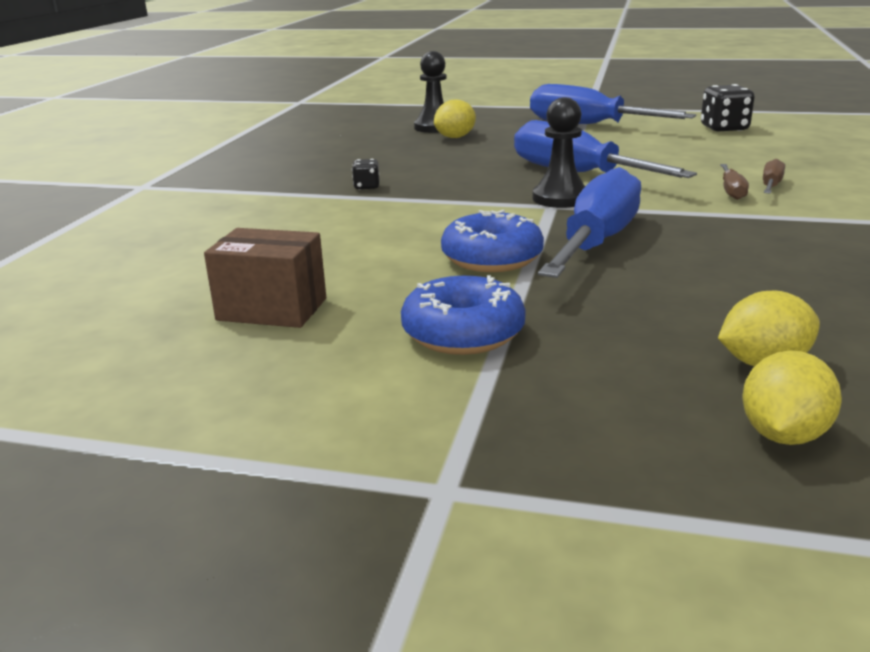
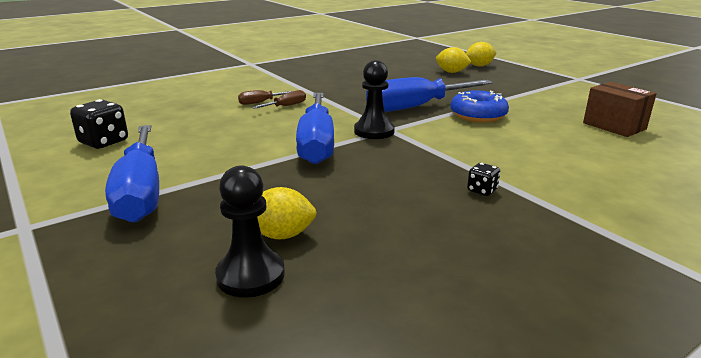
camera: 140 degrees left, 0 degrees up
(463, 333) = (533, 98): blue donut -> none

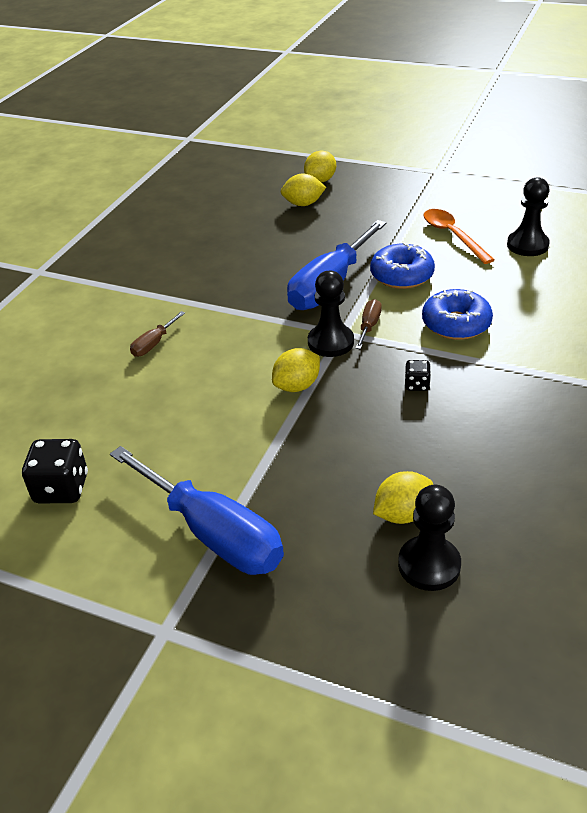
camera: 30 degrees left, 15 degrees up
(286, 106) = (191, 338): brown screwdriver -> brown screwdriver (369, 326)
(316, 144) = (297, 386): blue screwdriver -> yellow lemon
(482, 190) = (500, 383): black dice -> black dice (417, 385)
(488, 149) = (456, 324): none -> blue donut
(549, 107) = (452, 236): none -> orange spoon
(614, 126) = (527, 245): brown box -> black pawn

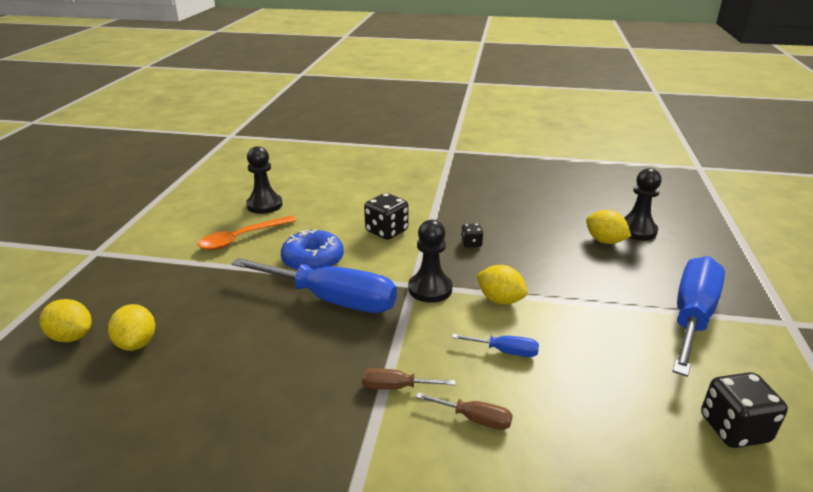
camera: 105 degrees left, 10 degrees down
(219, 374) = (505, 351): none -> blue screwdriver
(369, 326) = (399, 271): brown screwdriver -> brown screwdriver (396, 387)
(456, 324) = (386, 231): blue donut -> black dice

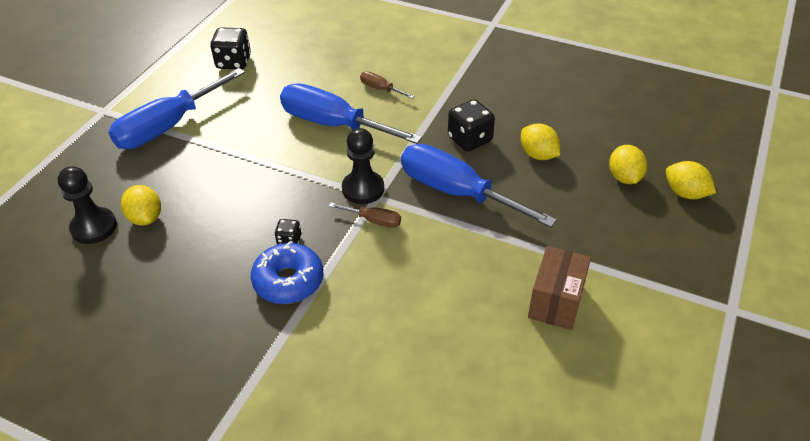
camera: 165 degrees left, 15 degrees up
(242, 238) = (556, 302): orange spoon -> brown box
(264, 205) = (533, 374): black pawn -> none
(313, 260) = (470, 247): blue donut -> blue donut (288, 281)
(386, 231) = (376, 280): black dice -> black dice (469, 139)
(396, 387) = (423, 114): brown screwdriver -> brown screwdriver (374, 220)
(500, 300) = (307, 167): yellow lemon -> yellow lemon (538, 155)
(505, 351) = (333, 124): blue screwdriver -> blue screwdriver, size x2.32

